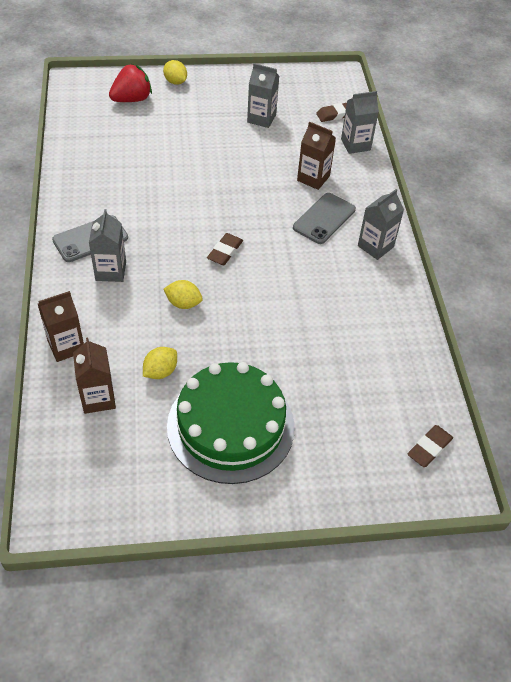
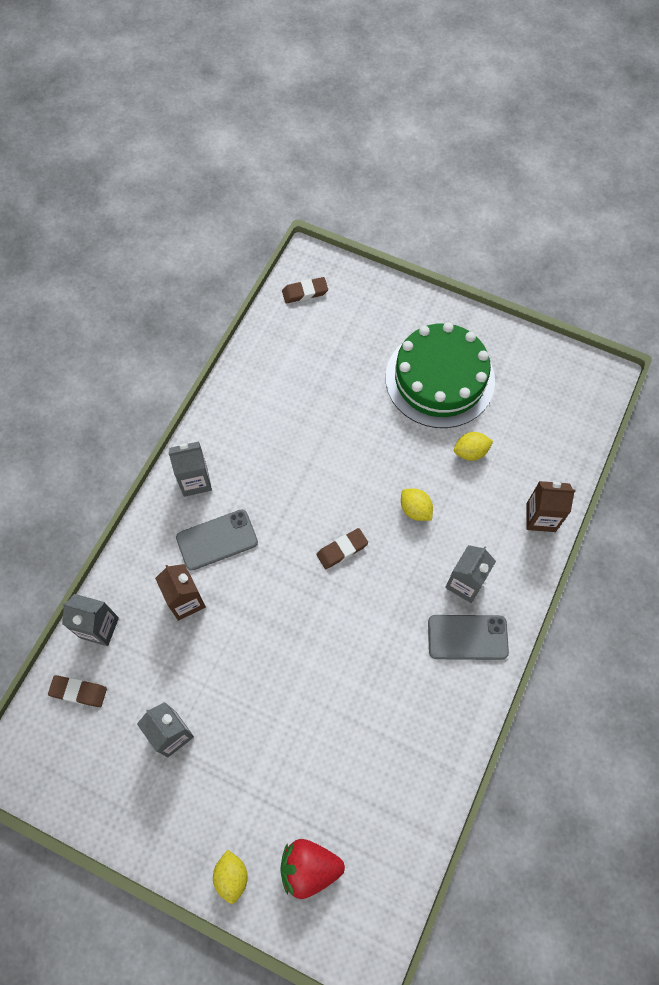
camera: 145 degrees left, 15 degrees up
(98, 398) = (533, 453): brown carton -> none

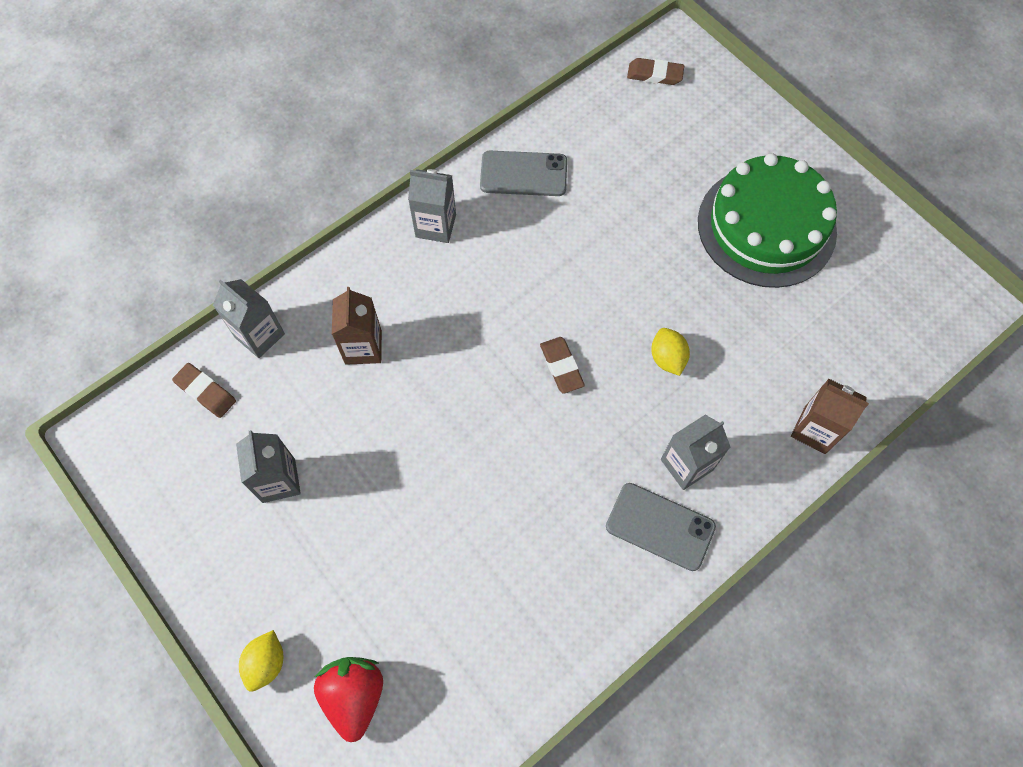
camera: 25 degrees right, 0 degrees up
(217, 540) = (428, 297): grey phone -> grey phone (523, 174)
(309, 867) = (354, 695): red strawberry -> red strawberry turned 60 degrees clockwise
(342, 550) = (561, 366): brown eraser -> brown eraser turned 75 degrees clockwise
(470, 452) = (764, 321): yellow lemon -> none

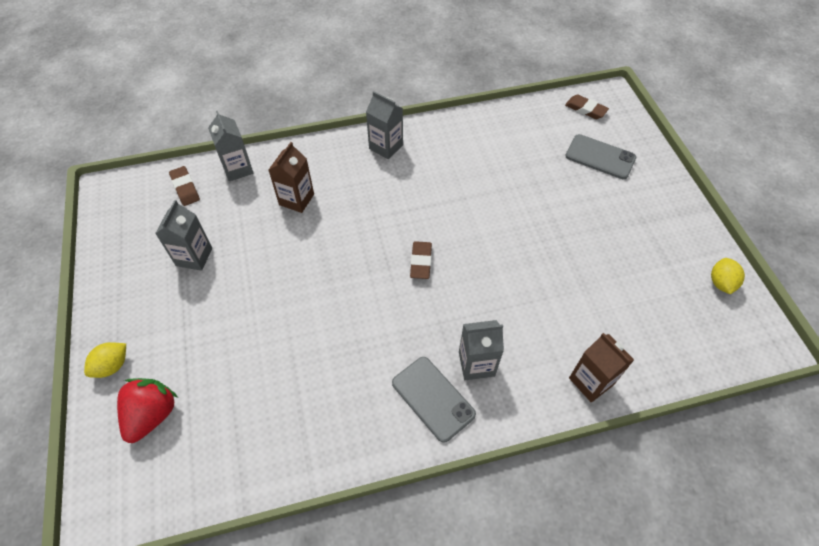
camera: 25 degrees right, 10 degrees down
(523, 174) = (462, 137): grey phone -> grey phone (600, 157)
(667, 358) = (500, 286): yellow lemon -> yellow lemon (721, 283)
(766, 226) = (621, 228): green cake -> none

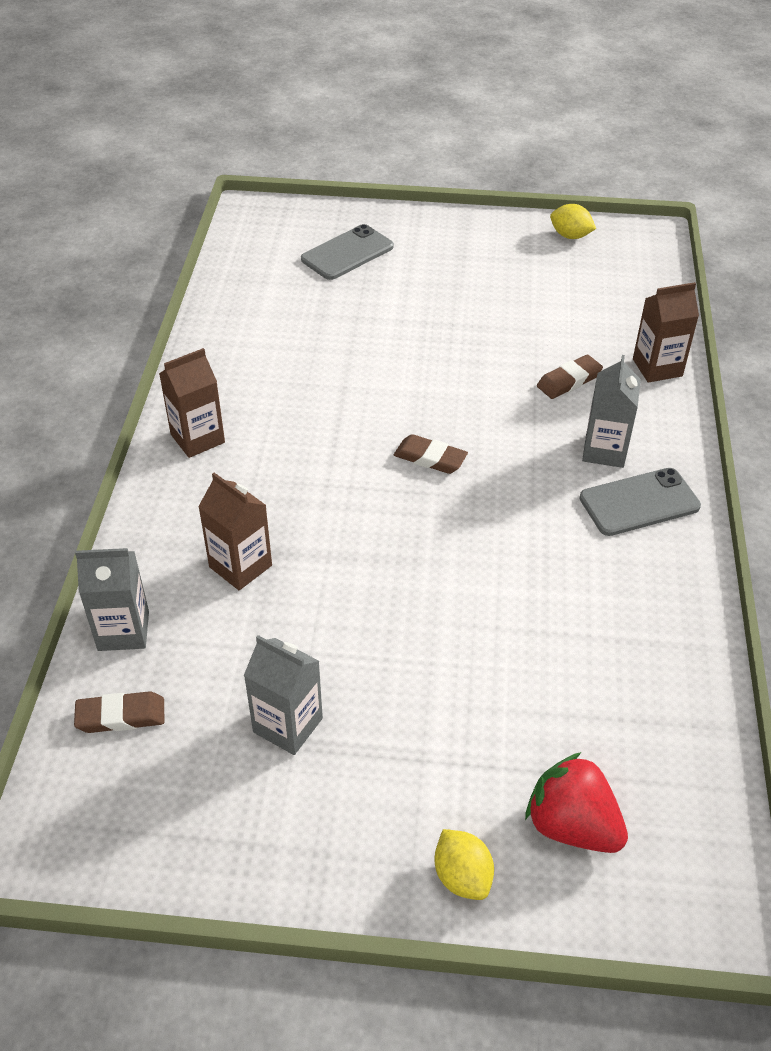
camera: 70 degrees left, 10 degrees down
(386, 147) = (197, 438): grey carton -> brown carton
(585, 109) = (260, 237): brown eraser -> brown eraser (569, 381)

